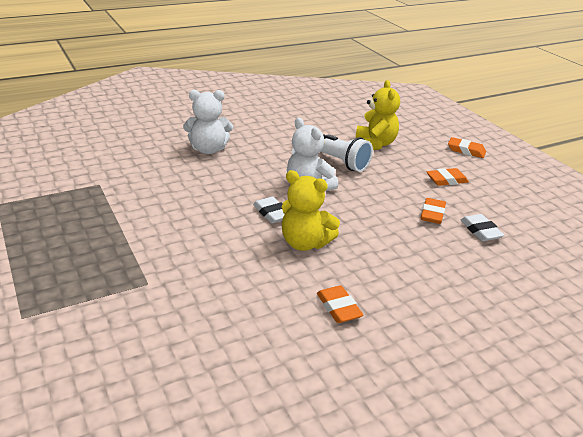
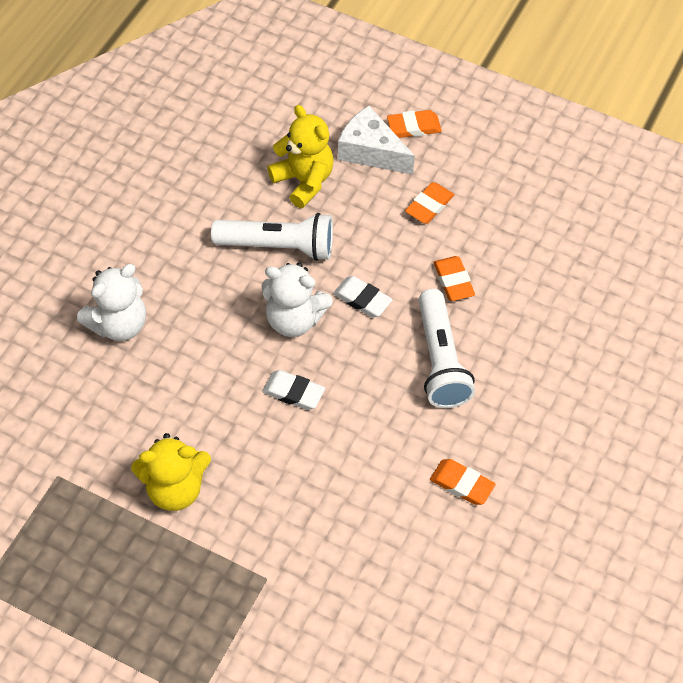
camera: 35 degrees left, 25 degrees up
(305, 243) = (364, 416): yellow teddy bear -> yellow teddy bear (175, 488)
(387, 242) = (440, 360): none -> white flashlight
(428, 149) = (371, 151): none -> white cheese
(480, 231) = (515, 279): white eraser -> white eraser (362, 299)

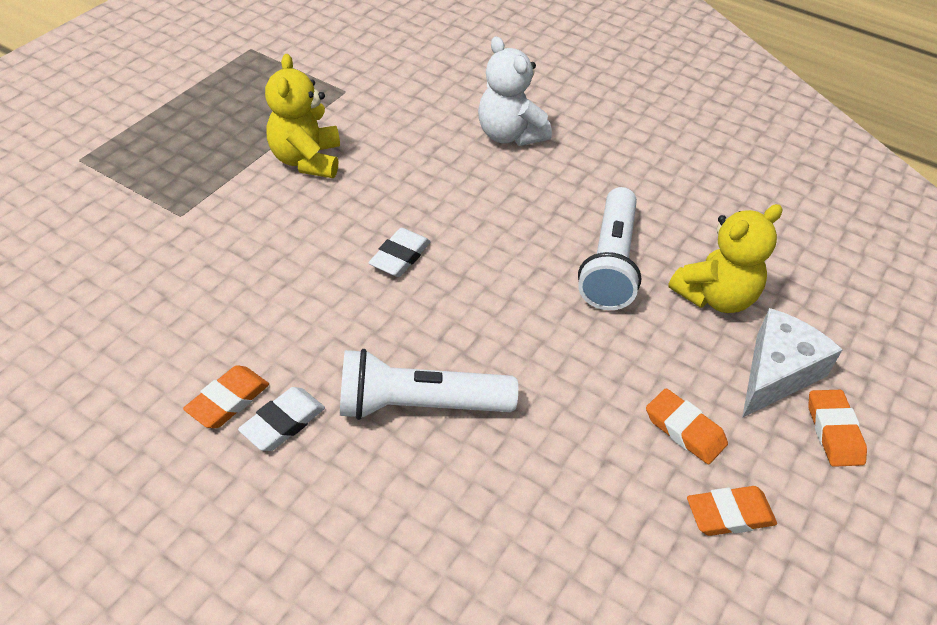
camera: 95 degrees right, 10 degrees down
(294, 319) = (501, 267): white teddy bear -> none
(362, 299) = (525, 334): white eraser -> white eraser (283, 423)
(453, 281) = (549, 440): orange eraser -> orange eraser (729, 514)

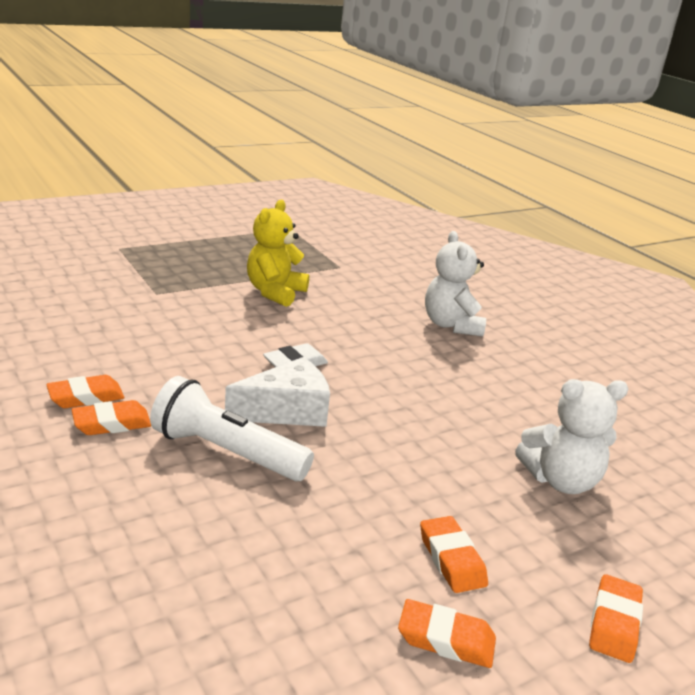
camera: 25 degrees right, 20 degrees down
(283, 423) = (112, 423): white eraser -> orange eraser
(610, 263) = (474, 425): white flashlight -> none
(715, 297) = (560, 480): yellow teddy bear -> white teddy bear
(777, 373) = (583, 556): white cheese -> white cheese (286, 411)

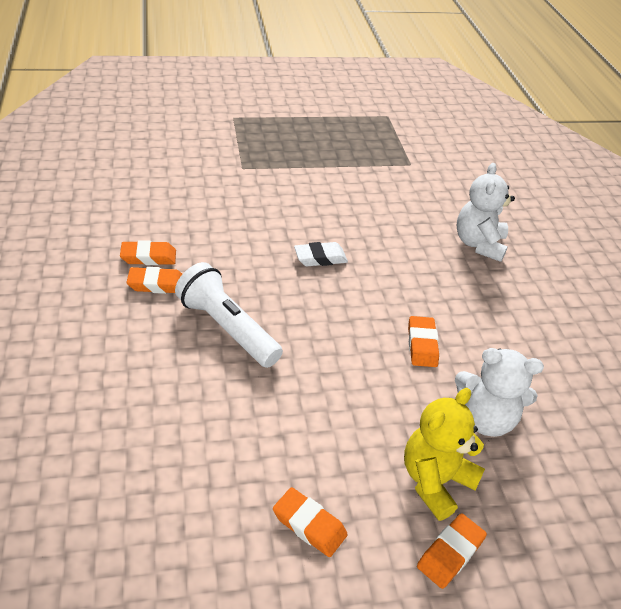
camera: 20 degrees right, 15 degrees up
(275, 292) = (339, 183): yellow teddy bear -> yellow teddy bear (435, 481)
(286, 411) = (291, 301): white cheese -> none
(451, 559) = (350, 463): orange eraser -> orange eraser (422, 345)

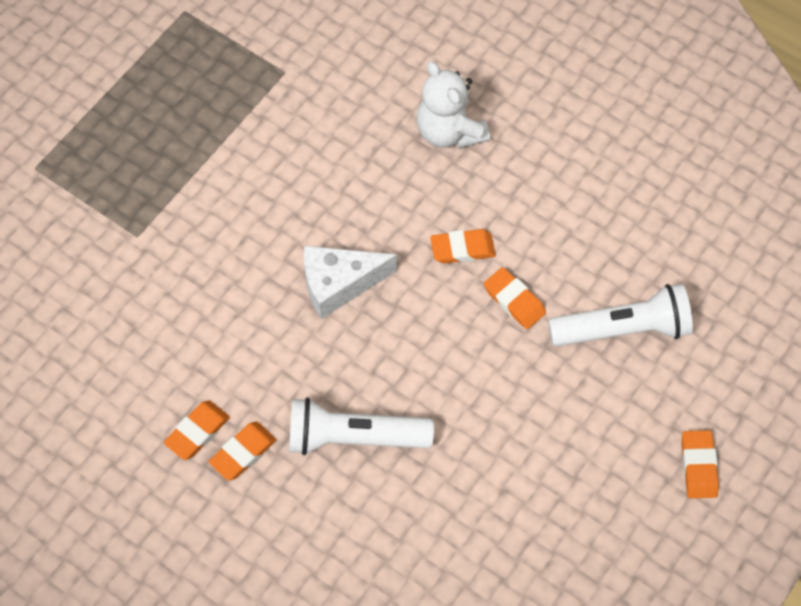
camera: 40 degrees left, 20 degrees up
(309, 525) = (596, 538): orange eraser -> orange eraser (462, 249)
(320, 258) = (339, 284): white eraser -> white cheese
(435, 481) = (639, 420): yellow teddy bear -> none
(485, 419) = (623, 329): white teddy bear -> white flashlight

